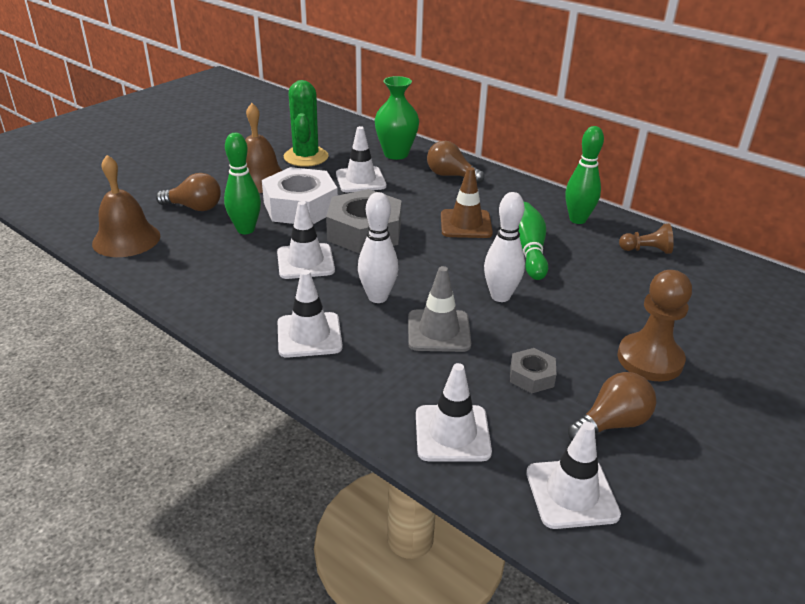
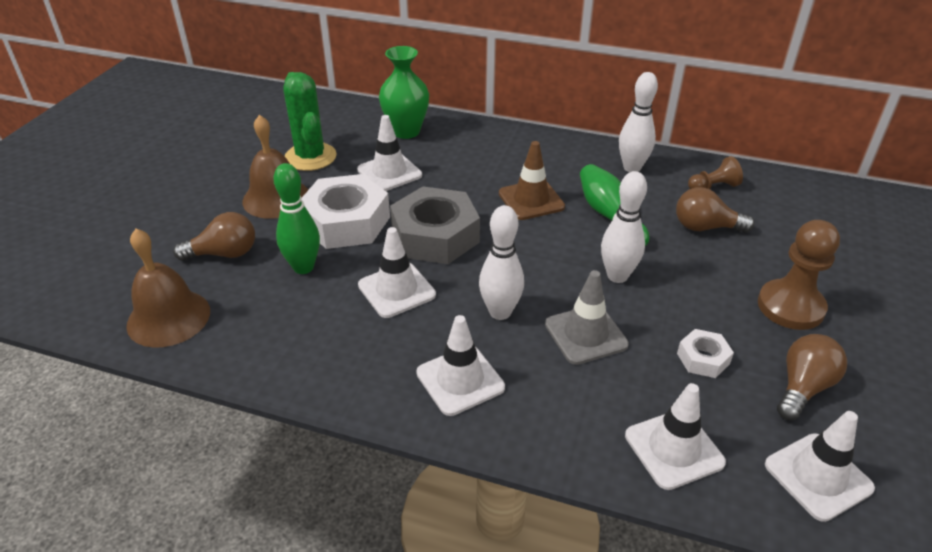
camera: 20 degrees left, 5 degrees up
(450, 176) = (479, 145): brown light bulb -> brown light bulb (705, 227)
(531, 376) = (703, 358): grey nut -> white nut
(577, 219) = (632, 168): green bowling pin -> white bowling pin

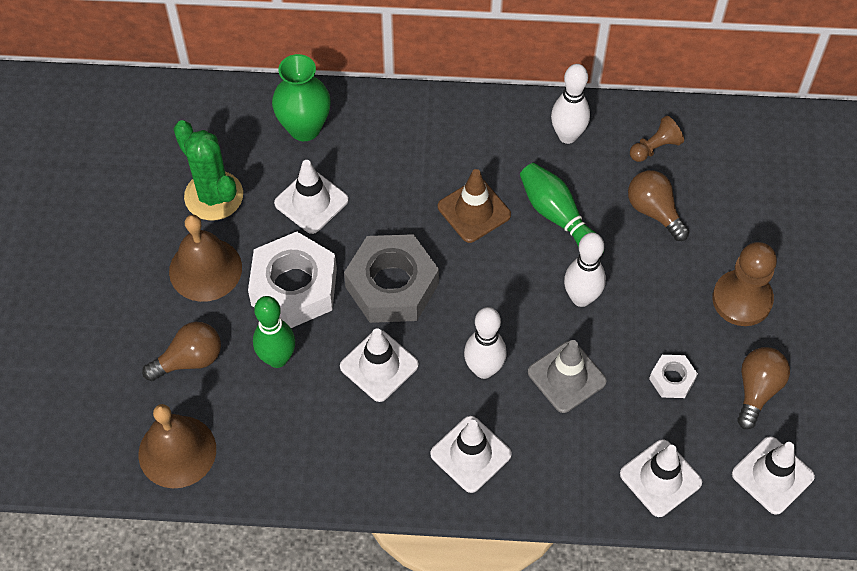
camera: 15 degrees left, 20 degrees up
(705, 227) = (654, 211): brown light bulb -> brown light bulb turned 60 degrees clockwise

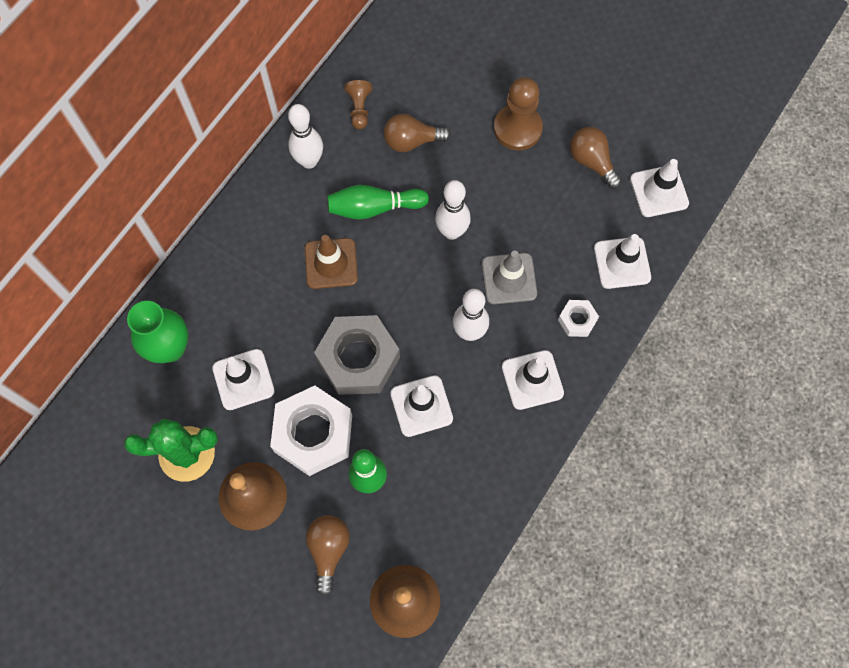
camera: 60 degrees left, 10 degrees up
(672, 379) = (552, 210): white nut -> white nut (577, 320)

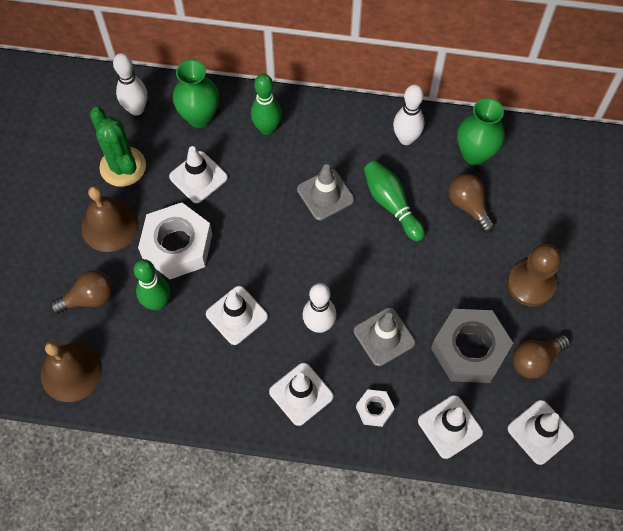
camera: 65 degrees right, 5 degrees down
(223, 286) = (267, 128): none -> green bowling pin
(331, 263) = (325, 194): brown traffic cone -> grey traffic cone
(358, 359) = (254, 250): grey nut -> grey nut (469, 350)
(359, 109) = (474, 154): brown pawn -> green vase
(452, 232) = (402, 272): white bowling pin -> white bowling pin (136, 109)
(591, 162) = (535, 360): brown light bulb -> brown light bulb turned 150 degrees counterclockwise

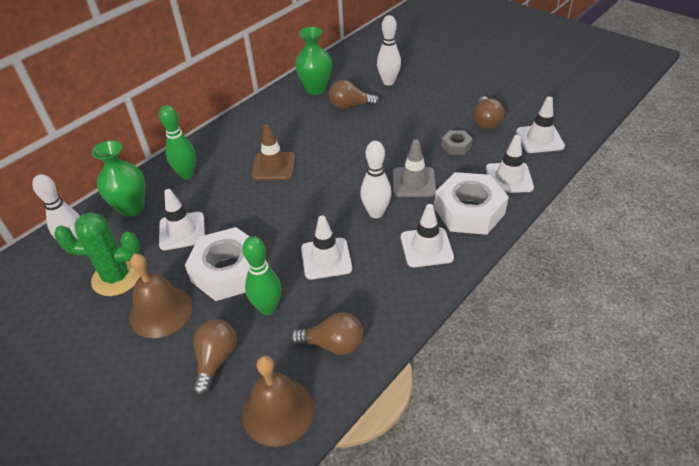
camera: 55 degrees left, 20 degrees down
(150, 375) = (333, 344): none -> brown light bulb
(325, 194) = (273, 166): grey traffic cone -> brown traffic cone
(374, 409) = (469, 211): white nut -> white nut, size x2.10
(391, 204) = (314, 138): green bowling pin -> none
(406, 139) = (273, 112): white bowling pin -> white bowling pin (388, 82)
(469, 350) = (456, 146): grey nut -> grey nut, size x0.48
(531, 284) = (430, 102): brown pawn -> none

